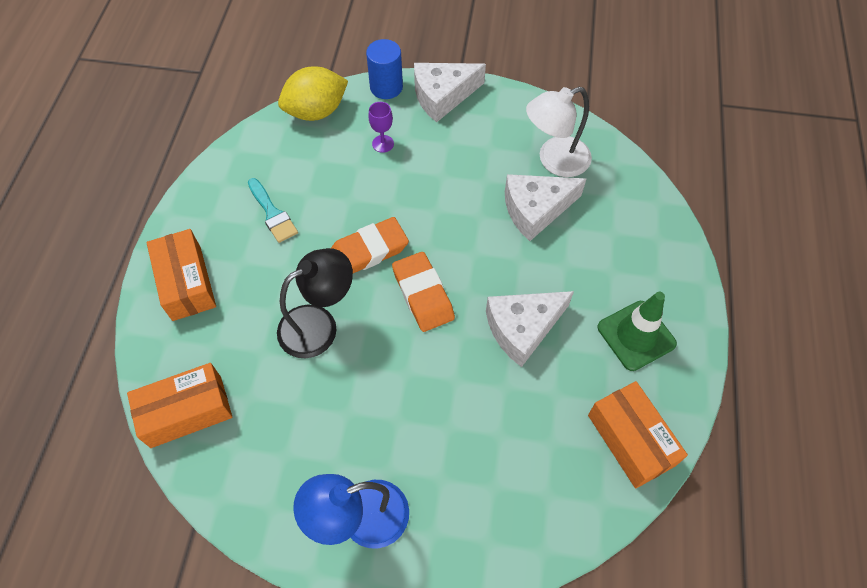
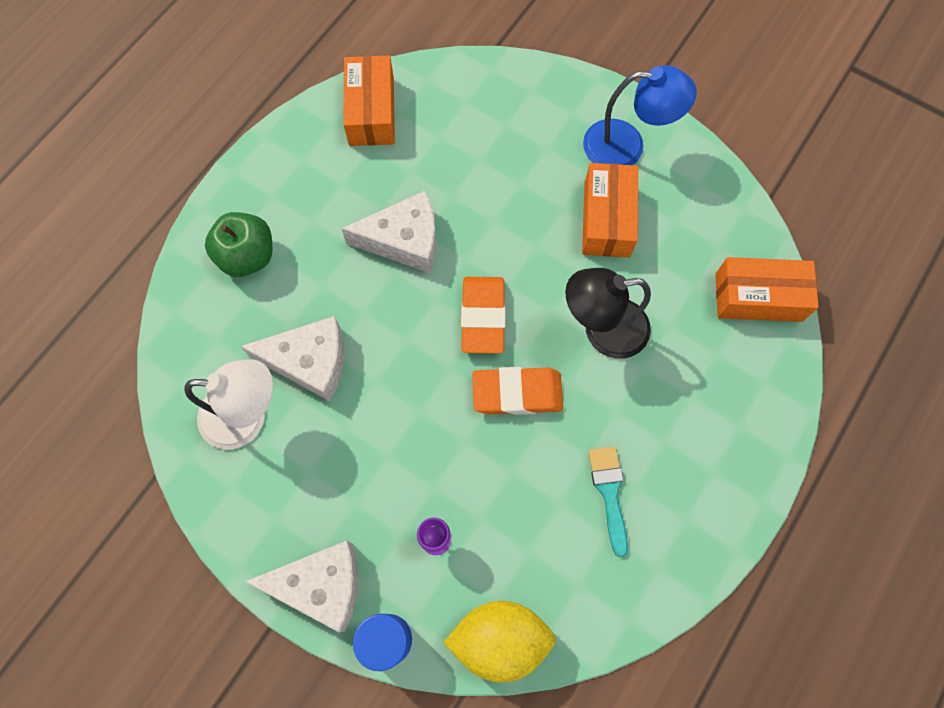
camera: 155 degrees left, 10 degrees up
(186, 283) = (731, 441): orange box -> orange box (606, 219)
(636, 335) = (303, 189): green traffic cone -> none
(638, 262) = (247, 256): none -> green apple

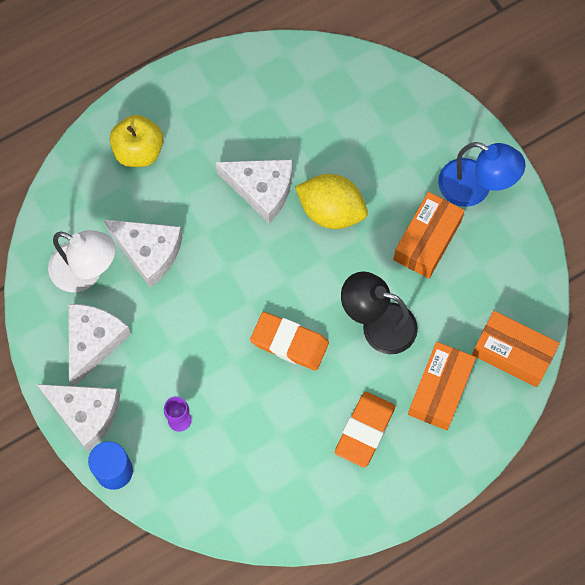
camera: 25 degrees right, 0 degrees up
(247, 256) = (138, 151): green apple -> yellow apple
(291, 494) = (93, 342): none -> white cheese
(371, 112) = (286, 73): orange box -> orange box (440, 390)
(483, 317) = (292, 275): orange eraser -> orange eraser (364, 430)
(499, 639) = (191, 506): yellow lemon -> yellow lemon (331, 211)
(609, 493) = (320, 444): turquoise brush -> none

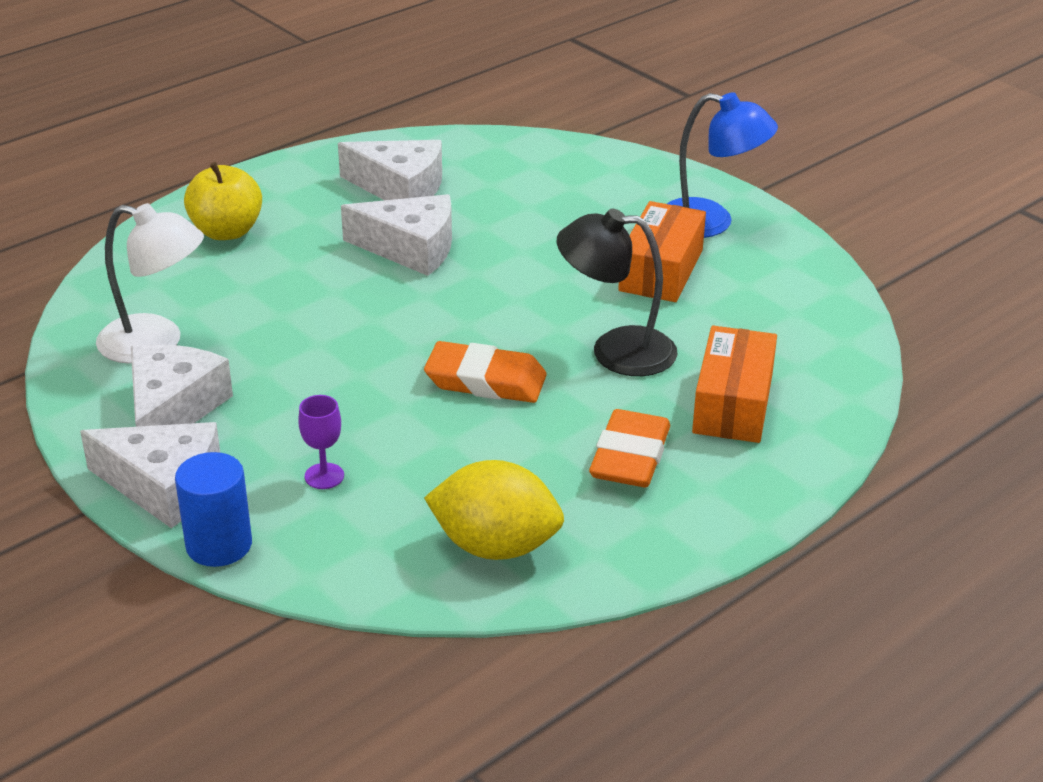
camera: 10 degrees left, 35 degrees down
(148, 252) = (252, 316): white cheese -> white cheese (400, 188)
(331, 211) = (515, 257): yellow lemon -> yellow lemon (495, 546)
(512, 353) = (827, 358): orange box -> none

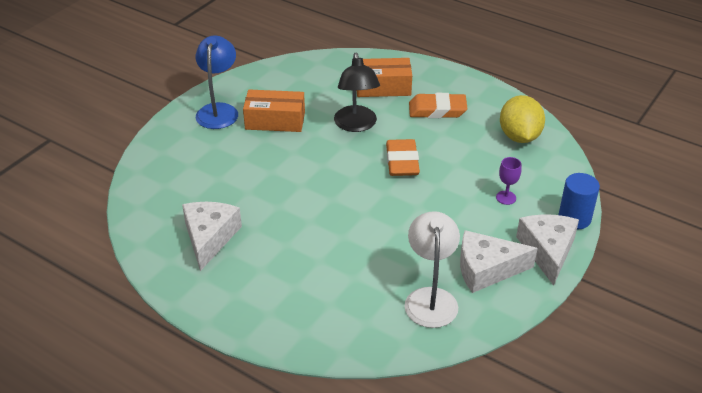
camera: 105 degrees left, 5 degrees up
(227, 231) = (291, 307): yellow apple -> none
(410, 248) = (283, 216): white cheese -> none

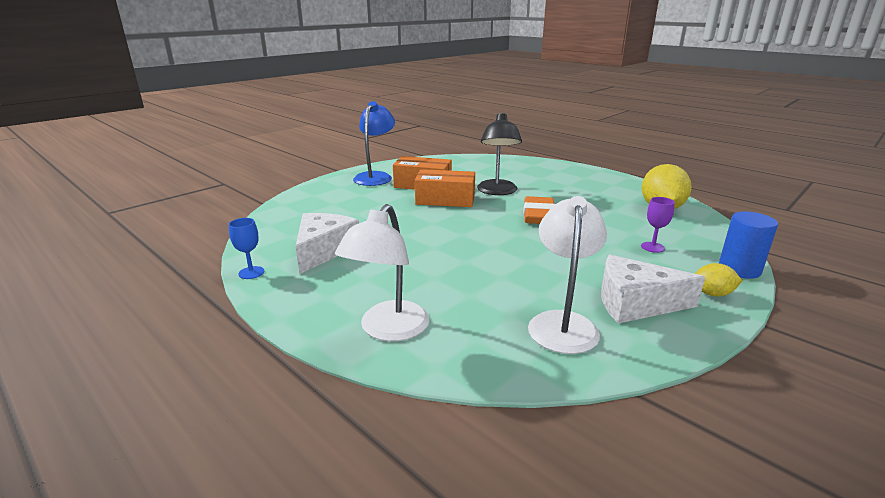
camera: 10 degrees right, 15 degrees down
(156, 275) = (251, 272): none -> blue goblet
(297, 323) = (388, 330): none -> white lamp
(383, 87) = (526, 173): orange box -> orange box (445, 200)
(437, 110) = (576, 188): orange eraser -> none
(547, 251) = (712, 294): white cheese -> yellow lemon

